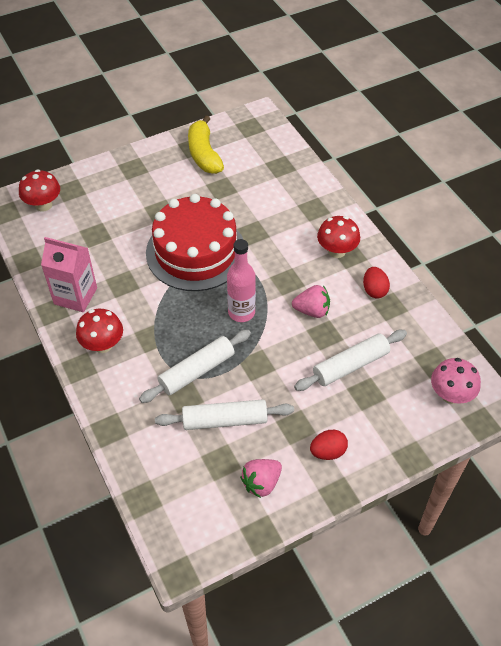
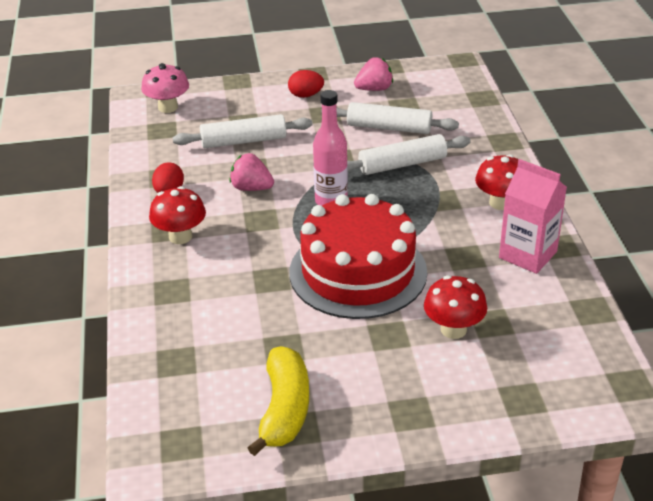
camera: 160 degrees left, 15 degrees down
(43, 205) = (568, 382): red mushroom -> red mushroom (453, 329)

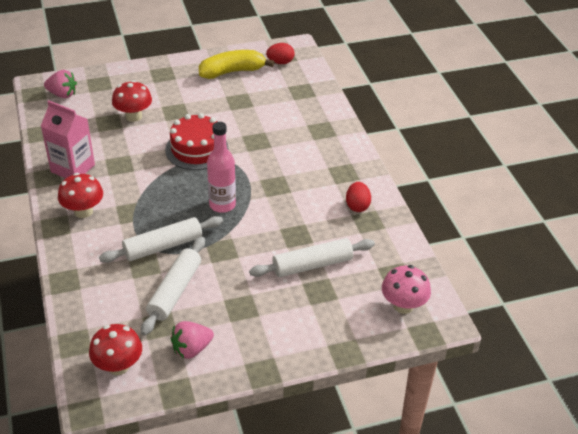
camera: 170 degrees right, 5 degrees up
(180, 236) = (331, 168): red mushroom -> red mushroom (118, 366)
(251, 188) = (290, 213): pink strawberry -> pink strawberry (62, 94)
(284, 410) = (232, 71): yellow banana -> yellow banana turned 75 degrees clockwise
(306, 95) = (265, 334): red egg -> red egg (280, 62)
(358, 272) = (197, 149): red cake -> red cake, size x0.65
(389, 128) = (175, 291): white rolling pin -> white rolling pin turned 75 degrees counterclockwise

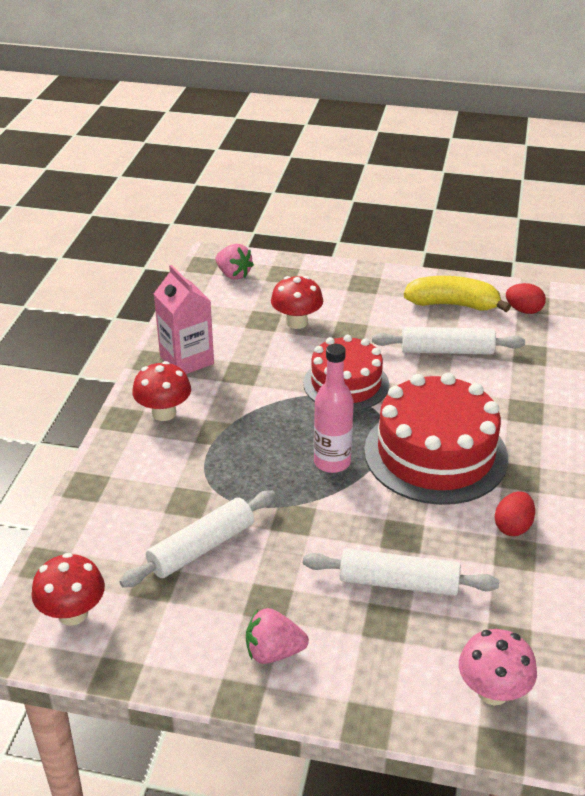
camera: 30 degrees right, 5 degrees down
(163, 246) = (225, 487): white rolling pin -> white rolling pin (447, 351)
(191, 349) = (171, 629): pink strawberry -> pink strawberry (273, 652)
(284, 176) = (435, 454): none -> red cake

